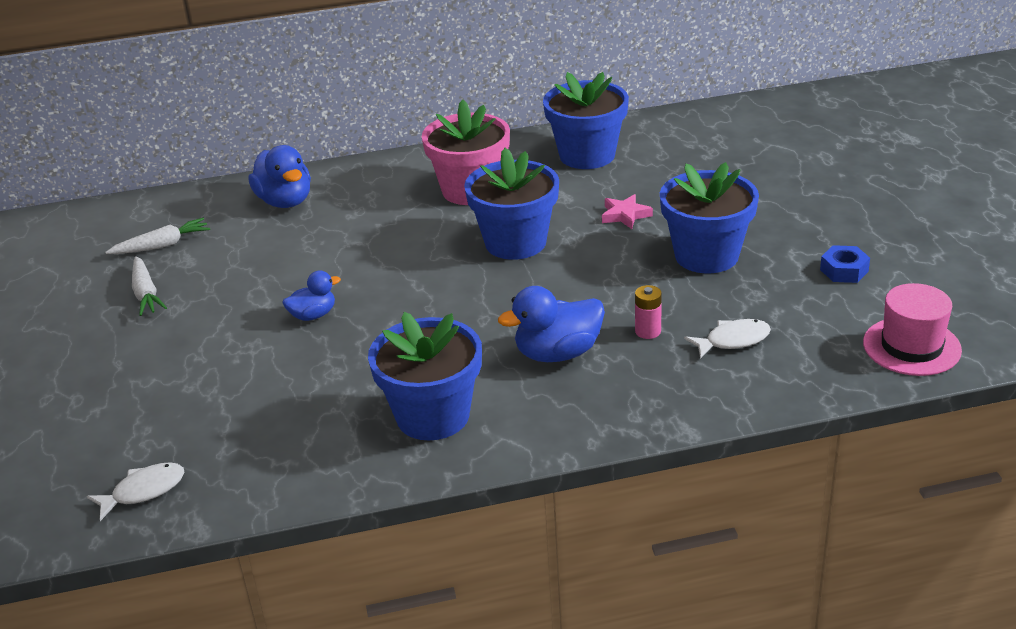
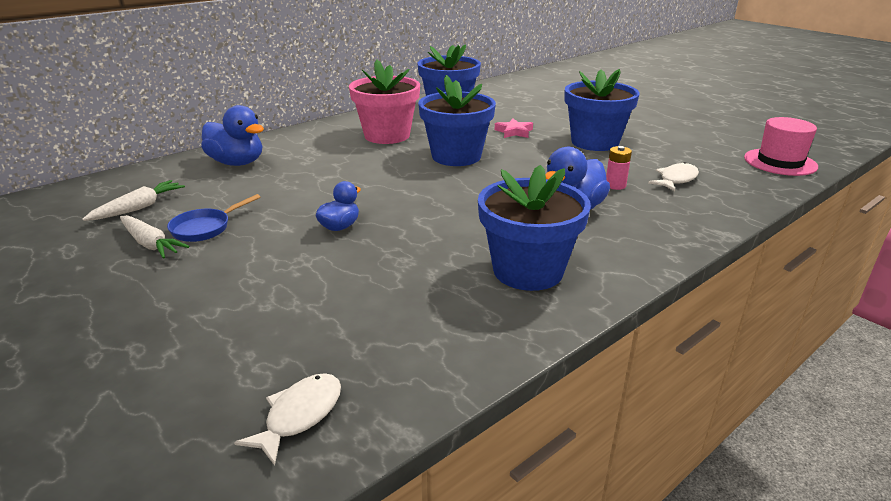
camera: 30 degrees left, 5 degrees down
(199, 286) = (205, 228): none -> blue pan
(844, 270) = (685, 135): blue nut -> none

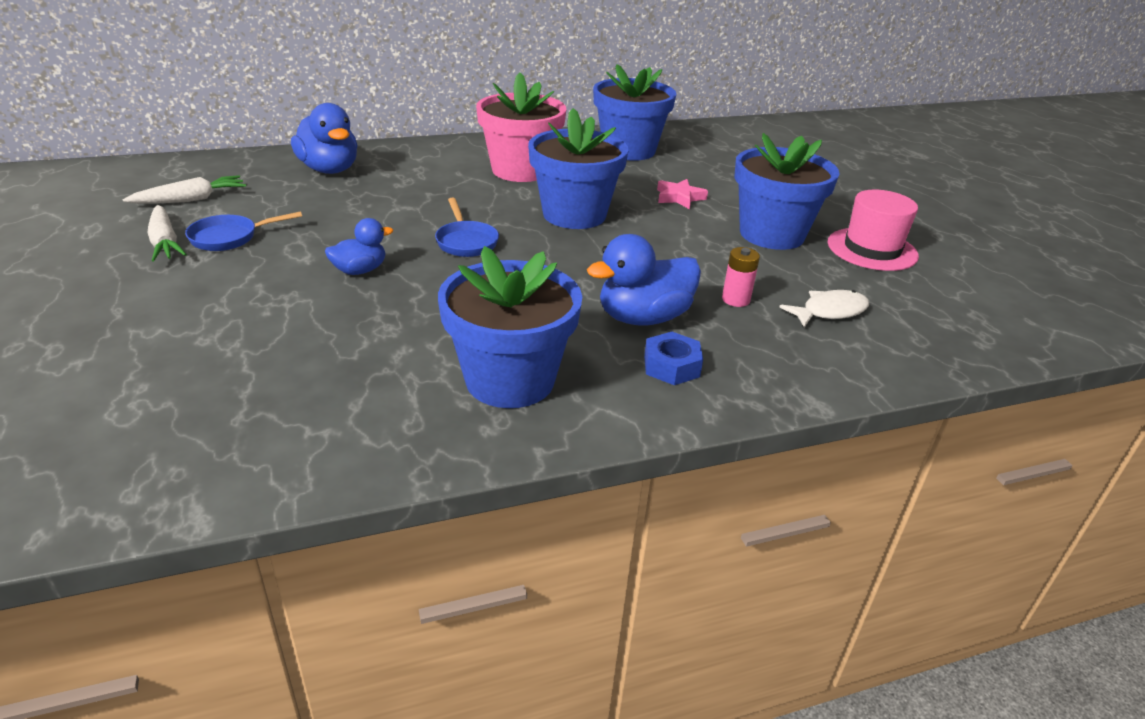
camera: 20 degrees right, 5 degrees up
(299, 415) = (123, 466): white fish -> none
(399, 190) = (466, 242): none -> blue pan
(620, 234) = (671, 366): none -> blue nut
(780, 162) = (1017, 324): pink hat -> pink hat (872, 249)

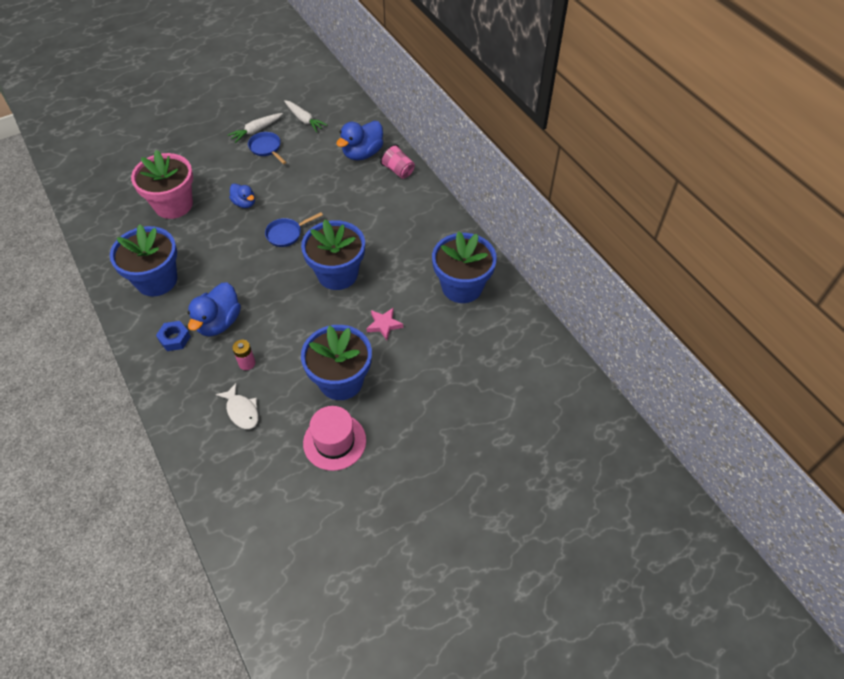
camera: 80 degrees right, 20 degrees up
(390, 153) = (398, 170): none -> pink cup
(520, 170) = (397, 235): pink flower pot -> pink flower pot (173, 205)
(643, 318) = (219, 322): blue duck -> blue duck turned 120 degrees counterclockwise

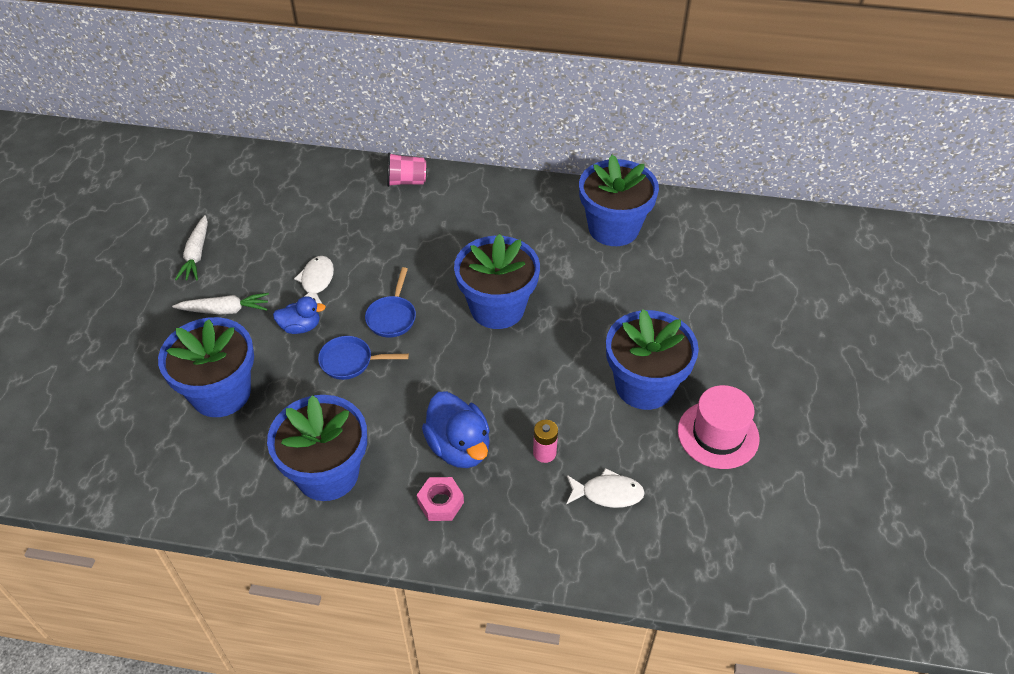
camera: 50 degrees left, 5 degrees down
(173, 205) = (221, 393): pink flower pot -> blue flower pot
(174, 339) = (440, 503): blue nut -> pink nut
(266, 148) = (237, 261): blue pan -> blue pan (350, 361)
(282, 187) = (316, 281): none -> white fish
(304, 120) = (235, 207): white carrot -> white carrot (225, 310)
(362, 153) = (348, 192): blue duck -> none
(384, 325) = (604, 311): pink star -> none

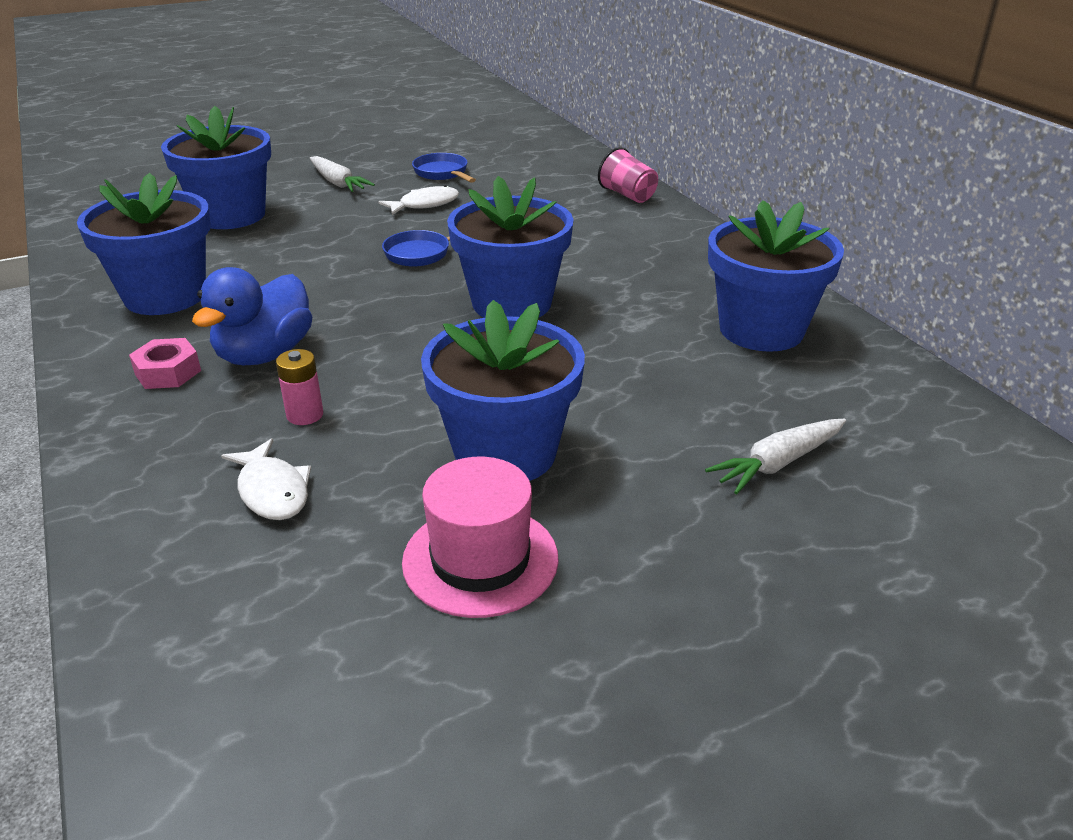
camera: 55 degrees right, 15 degrees down
(196, 255) = (392, 151): white carrot -> white carrot (777, 464)
(301, 327) = (354, 218): blue duck -> none
(350, 361) = (334, 255): blue pan -> blue pan (442, 173)

